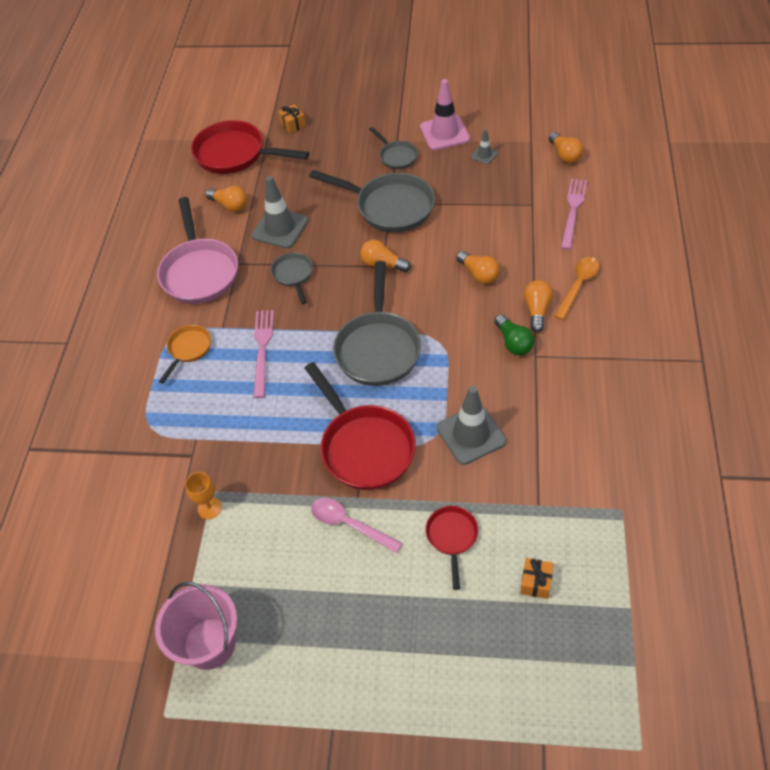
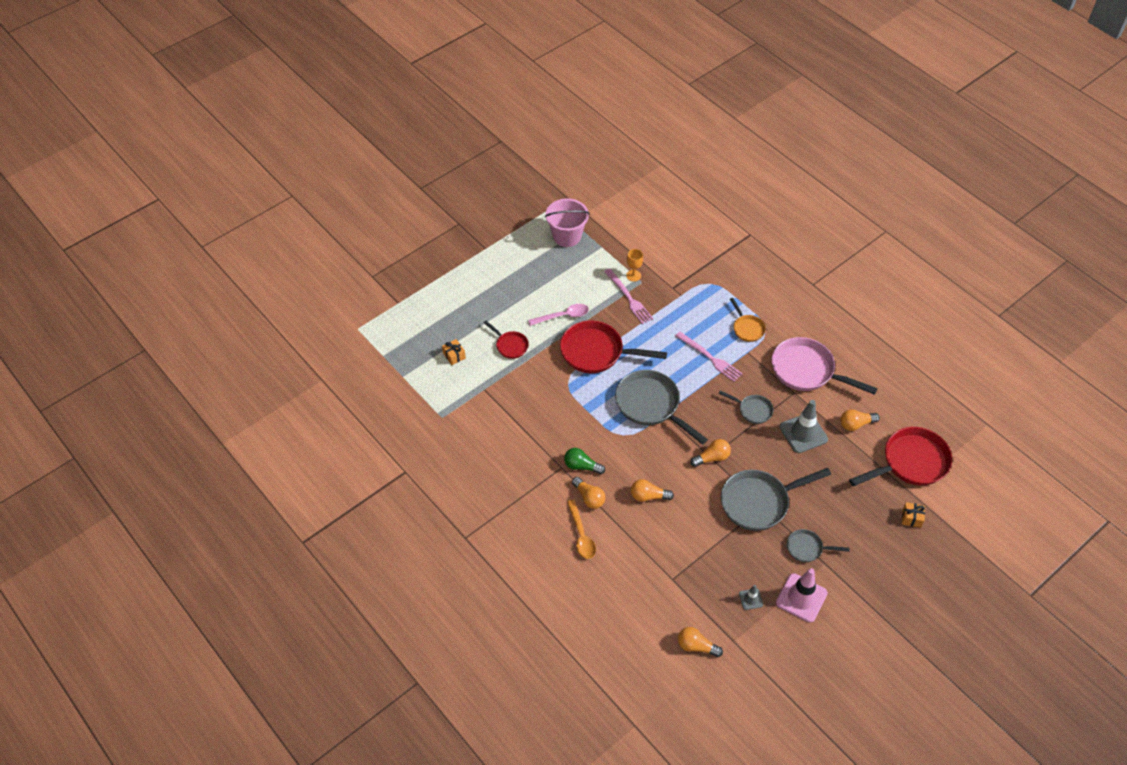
camera: 130 degrees right, 0 degrees up
(471, 434) = (551, 398): grey traffic cone -> none
(573, 211) = (640, 595): pink fork -> pink fork (629, 298)

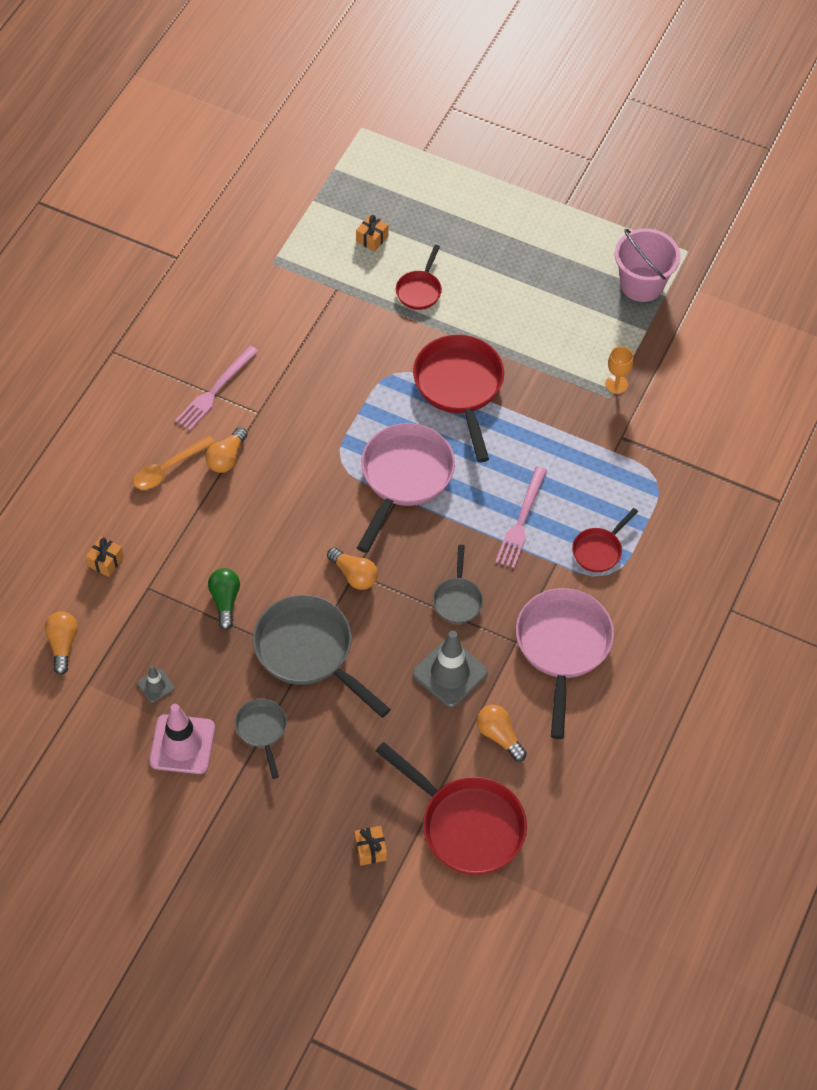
camera: 65 degrees right, 5 degrees up
(563, 316) = (499, 329): pink spoon -> none
(581, 466) = (270, 433): green light bulb -> green light bulb (225, 601)
(629, 298) = (573, 392): pink fork -> pink fork (215, 390)
(640, 598) = (106, 561): none -> orange gift
(648, 496) = (259, 521): orange light bulb -> none
(651, 405) = (404, 478): grey pan -> pink pan
(747, 328) = (599, 550): orange pan -> red pan

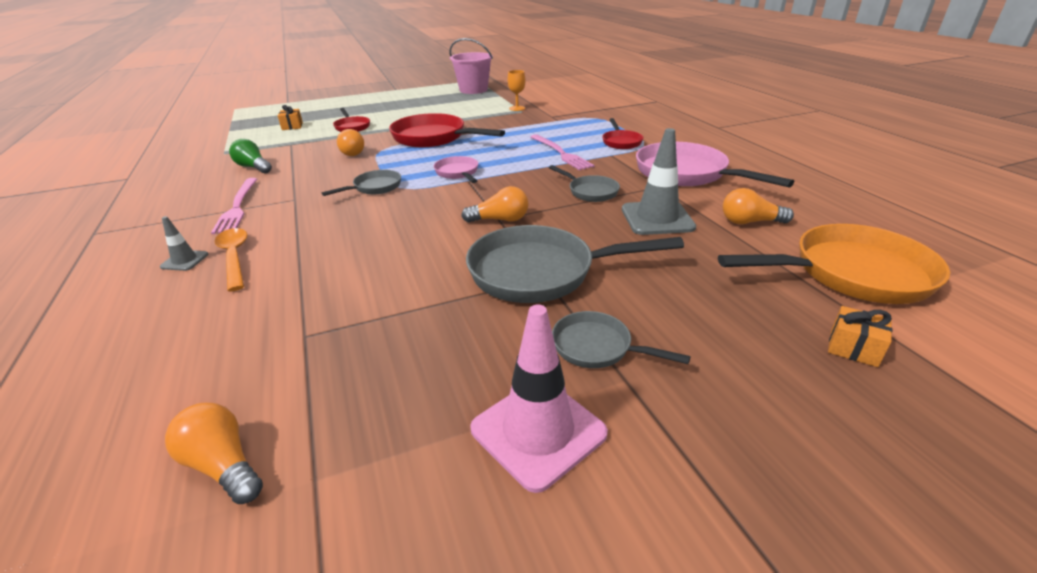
camera: 45 degrees left, 25 degrees down
(106, 561) = (219, 349): orange gift -> none
(156, 685) = (422, 404): grey traffic cone -> grey traffic cone (184, 261)
(168, 468) = (235, 257): orange spoon -> orange spoon turned 150 degrees clockwise
(225, 601) = (410, 293): green light bulb -> green light bulb (253, 167)
(227, 458) = (293, 227): orange light bulb -> orange light bulb (352, 152)
(324, 445) = (374, 187): none -> grey pan
(404, 478) = (458, 173): pink pan -> pink pan, size x0.52
(466, 825) = (851, 274): red pan -> orange pan

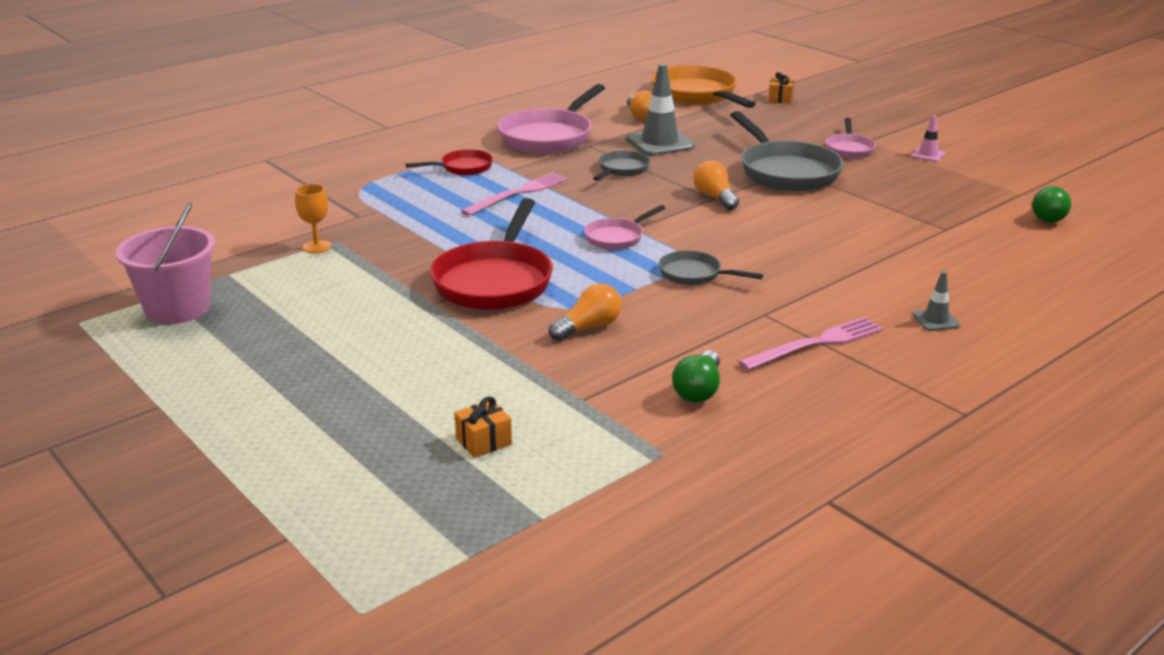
camera: 110 degrees left, 5 degrees down
(223, 465) = (1048, 216): orange light bulb -> green light bulb
(235, 257) = (902, 296): orange spoon -> none
(352, 127) = (464, 370): red pan -> none
(538, 431) = (928, 155): pink traffic cone -> pink traffic cone, size x0.50
(597, 347) = (849, 149): grey pan -> pink pan

